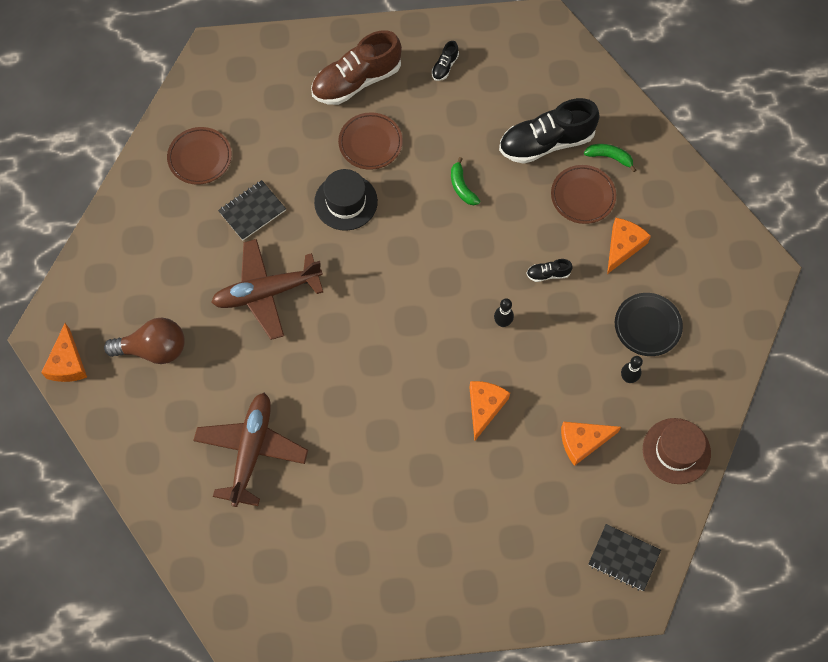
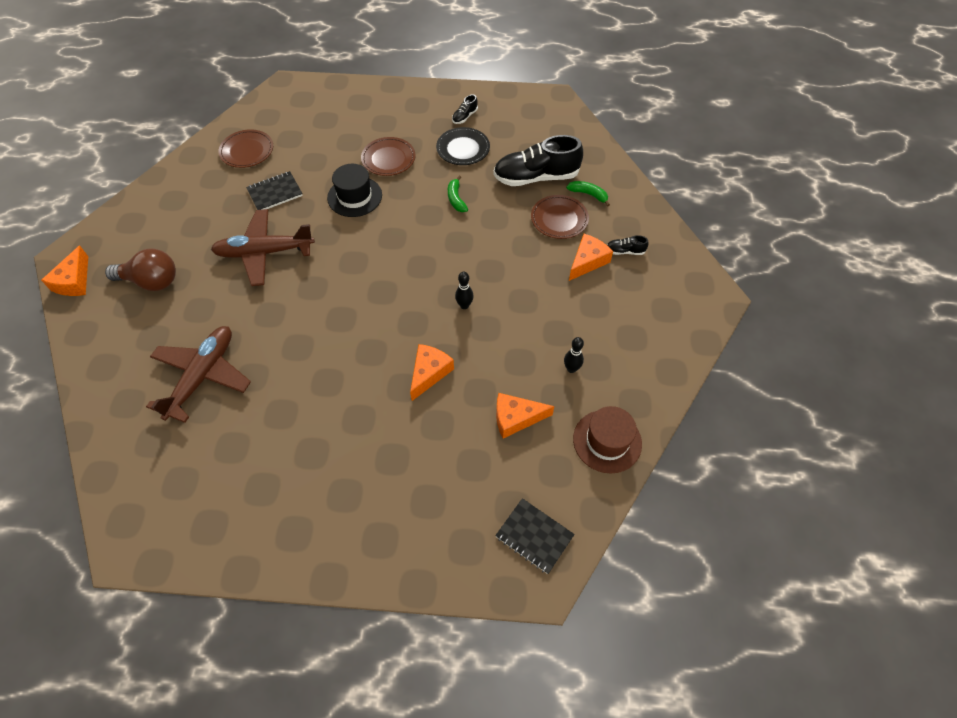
camera: 10 degrees right, 10 degrees down
(356, 81) = (390, 117): brown shoe -> none
(548, 274) = (515, 273): black shoe -> black shoe (625, 251)
(647, 326) = (598, 327): black plate -> black plate (463, 149)

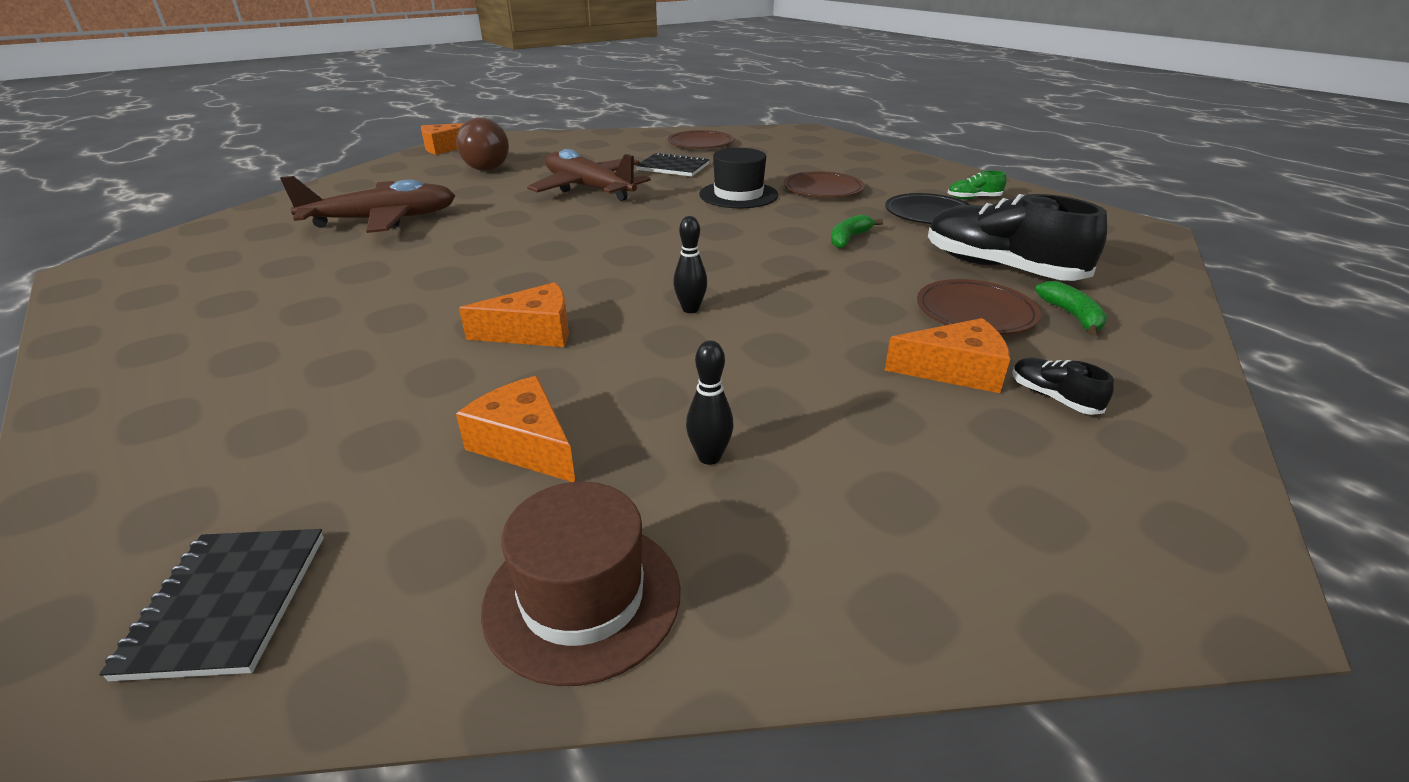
camera: 50 degrees right, 25 degrees down
(464, 117) = (973, 198): black shoe -> green shoe

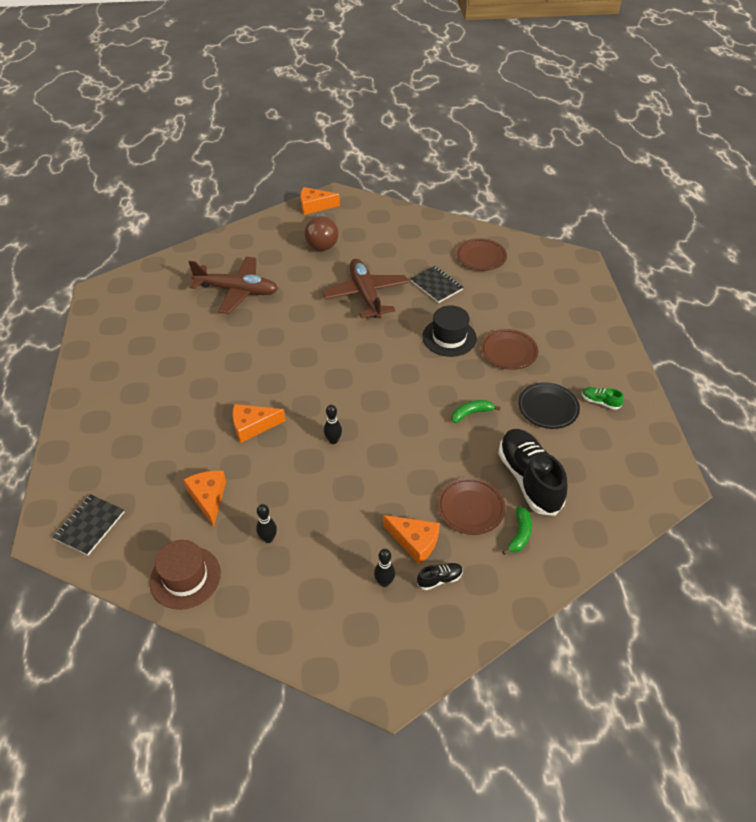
camera: 30 degrees right, 15 degrees up
(533, 332) = (253, 426): orange cheese -> orange cheese turned 150 degrees clockwise
(982, 435) = (384, 582): none -> black bowling pin
(1053, 398) = (439, 579): black shoe -> black shoe turned 75 degrees clockwise

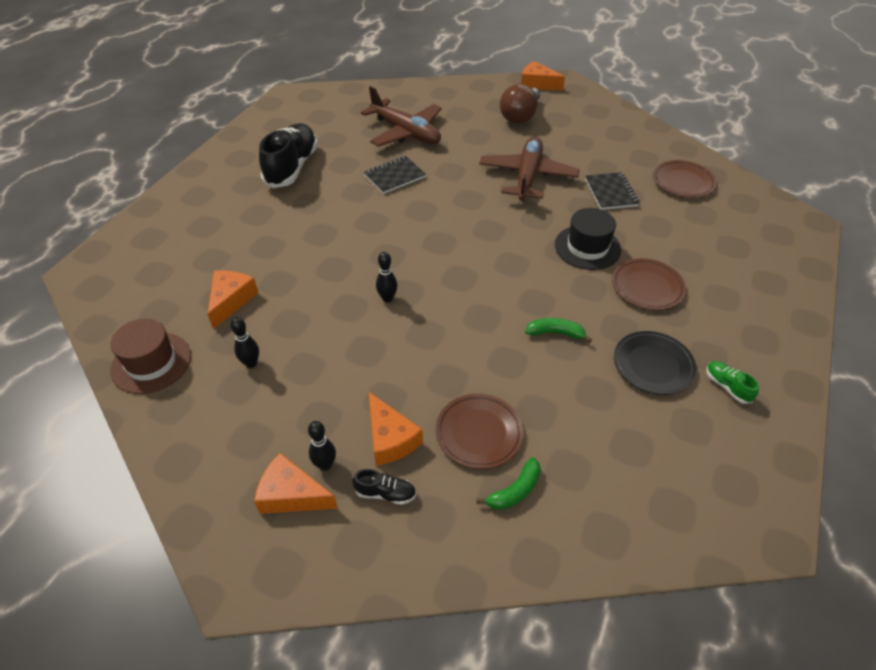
camera: 30 degrees right, 0 degrees up
(90, 525) = (118, 279): black notebook -> black notebook (394, 176)
(253, 426) = (323, 253): orange cheese -> orange cheese (292, 495)
(529, 479) = (572, 434): black shoe -> black shoe (292, 167)

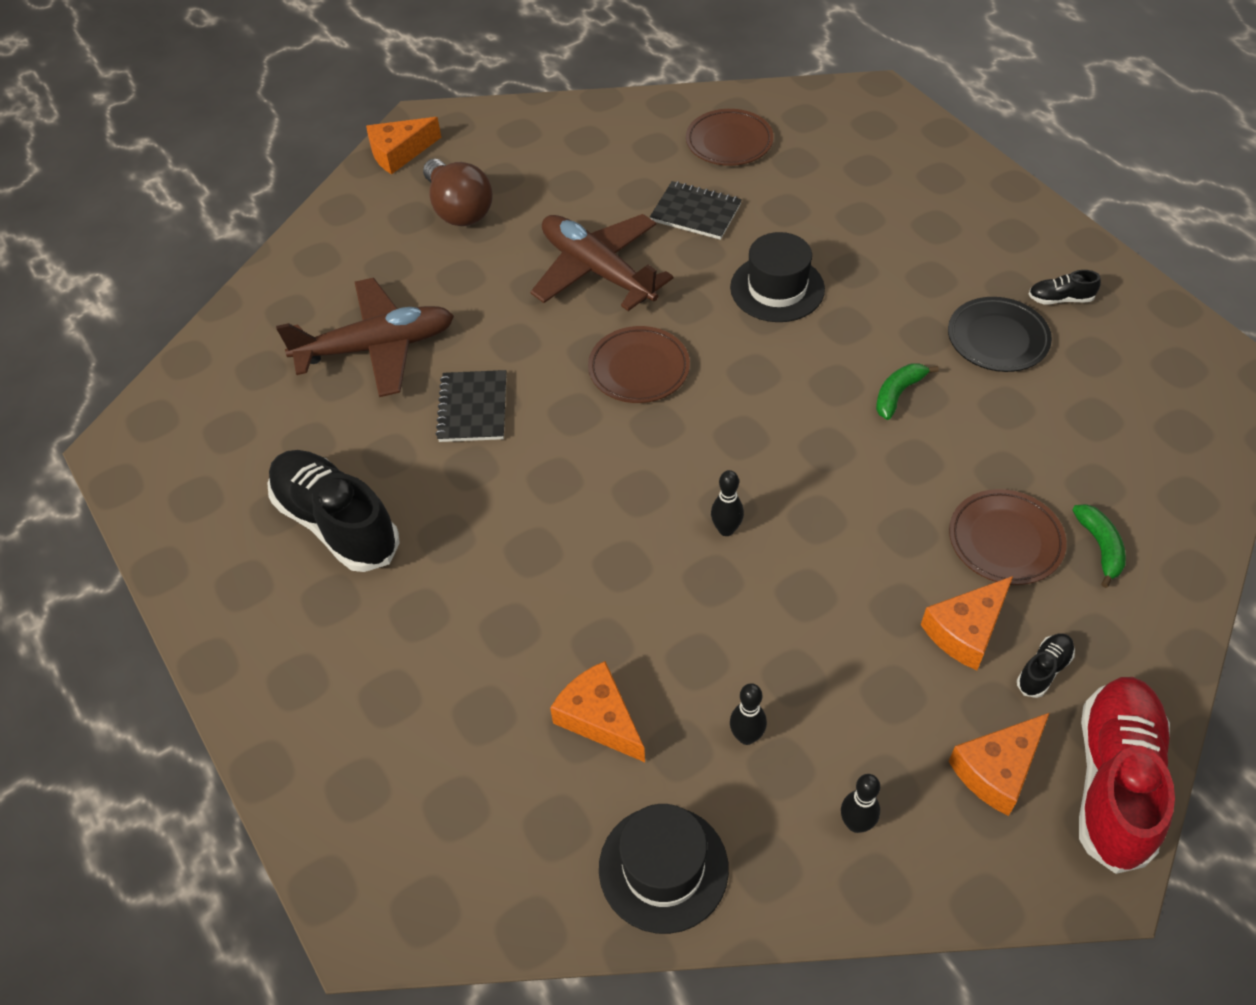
camera: 55 degrees left, 5 degrees up
(151, 363) = (663, 868): brown hat -> black hat
(317, 569) = (1115, 782): none -> red shoe
(325, 465) = (970, 715): black bowling pin -> black bowling pin (856, 824)
(390, 438) = (966, 630): orange cheese -> orange cheese turned 135 degrees clockwise
(647, 287) = (880, 275): brown plate -> brown plate (639, 369)
(727, 386) = (1060, 299): green shoe -> black shoe

